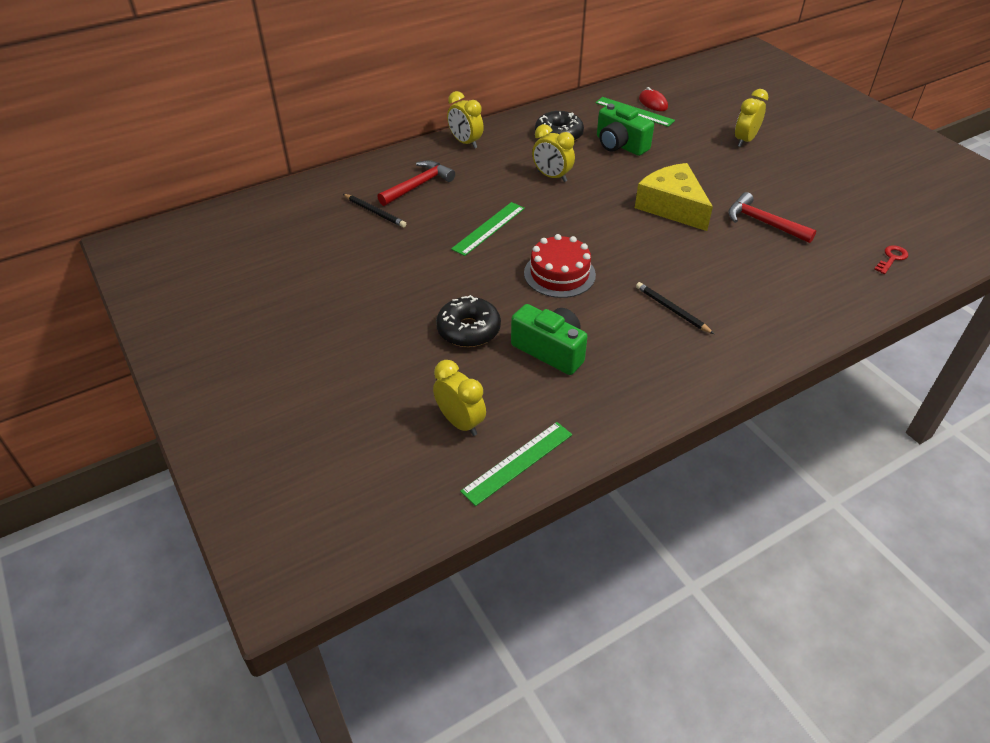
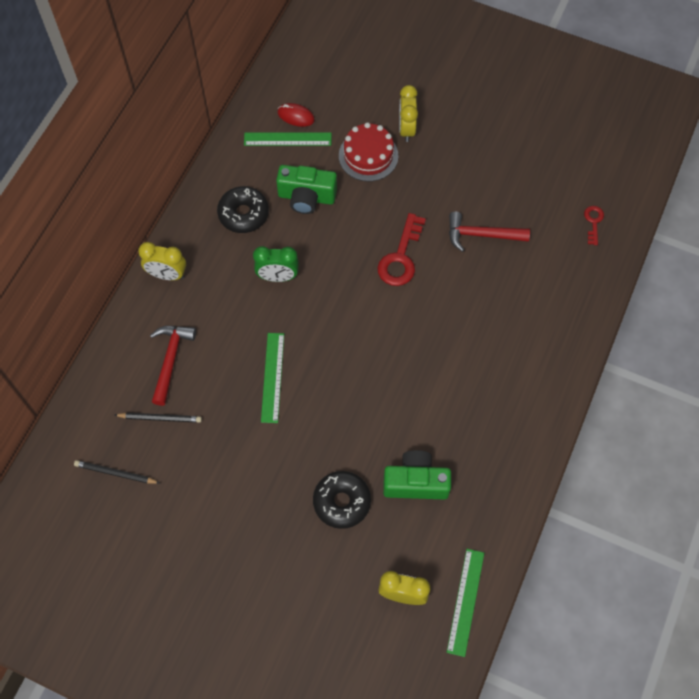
camera: 35 degrees left, 20 degrees up
(552, 176) = (278, 277): yellow clock -> green clock
(559, 274) = (366, 395): red cake -> red cake (368, 156)
(672, 206) = (401, 257): yellow cheese -> red key
(672, 310) = (473, 382): black pencil -> black pencil (116, 473)

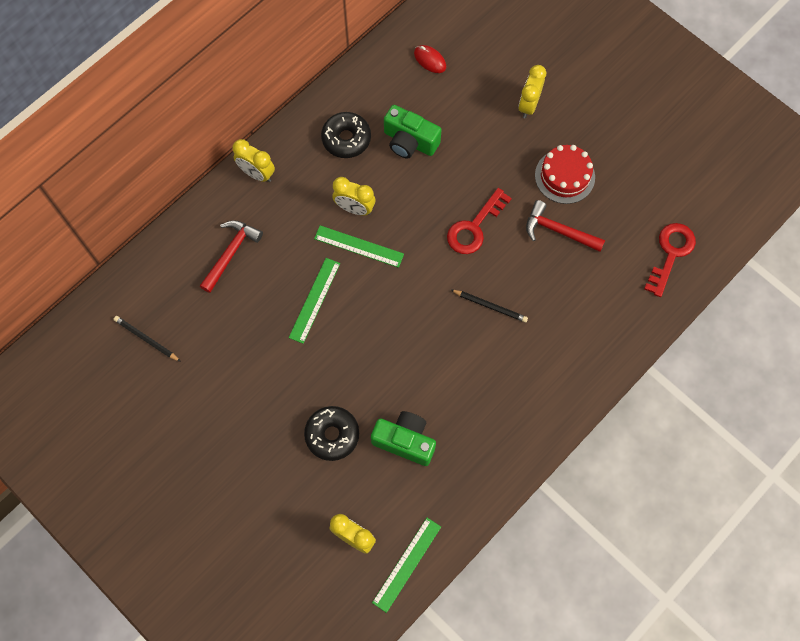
camera: 20 degrees right, 5 degrees up
(160, 418) = (202, 303): black pencil -> black pencil (490, 306)
(278, 277) = (354, 208): green clock -> yellow clock
(287, 139) = (413, 80): green ruler -> green ruler (359, 246)
(368, 156) = (482, 120): red cake -> red cake (564, 176)
(593, 222) = (670, 253): red key -> red key, size x1.84

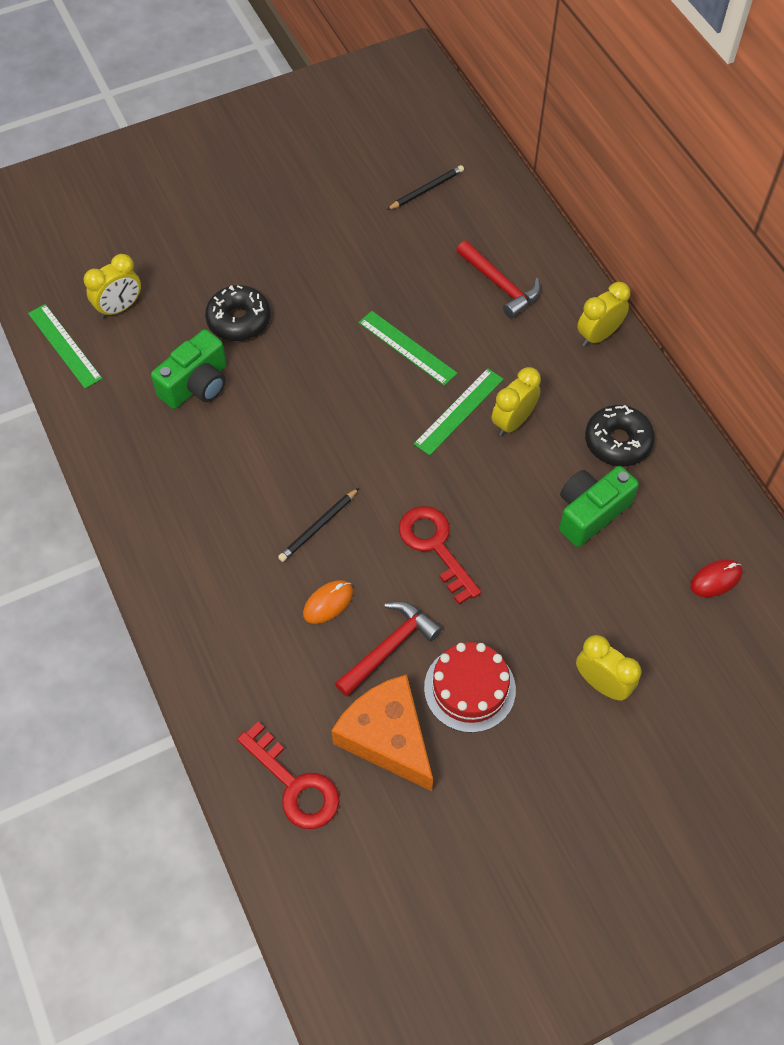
camera: 110 degrees right, 10 degrees down
(544, 279) = (328, 603): none -> orange mouse
(617, 212) = (387, 737): none -> orange cheese

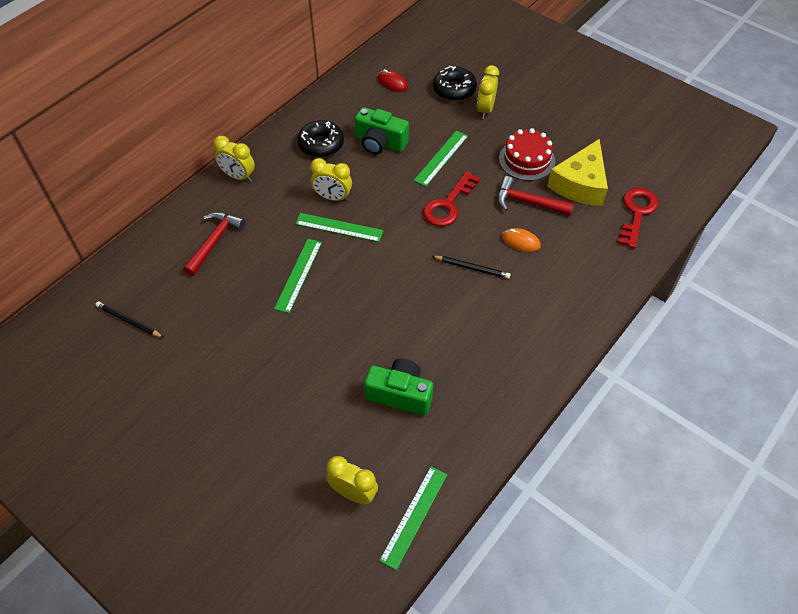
camera: 115 degrees left, 5 degrees down
(239, 320) = (323, 394): black donut -> black donut (454, 90)
(387, 737) = (580, 184): orange cheese -> yellow cheese
(525, 576) = (441, 158): none -> green ruler

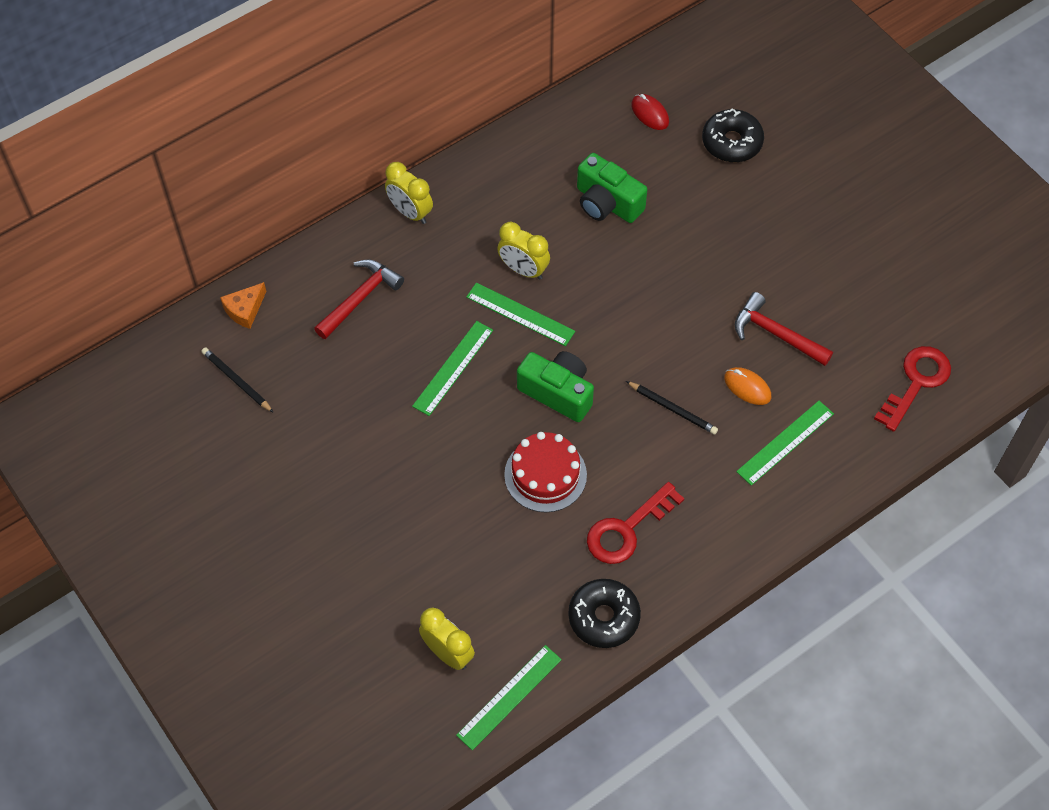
camera: 15 degrees right, 5 degrees up
(125, 268) = (245, 310): none -> orange cheese
(321, 144) = (528, 189): black donut -> black donut (603, 617)
(400, 394) = (535, 550): green camera -> green camera (557, 392)
(441, 158) = (682, 243): green ruler -> green ruler (785, 442)
(448, 204) = (670, 314): red key -> red key (627, 529)
(485, 109) = (764, 183): yellow clock -> none
(526, 160) = (795, 271): red cake -> red cake (545, 475)
(580, 184) = (855, 323): yellow cheese -> none

